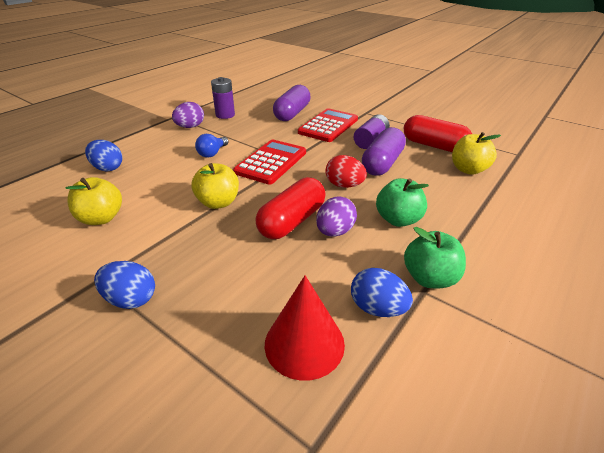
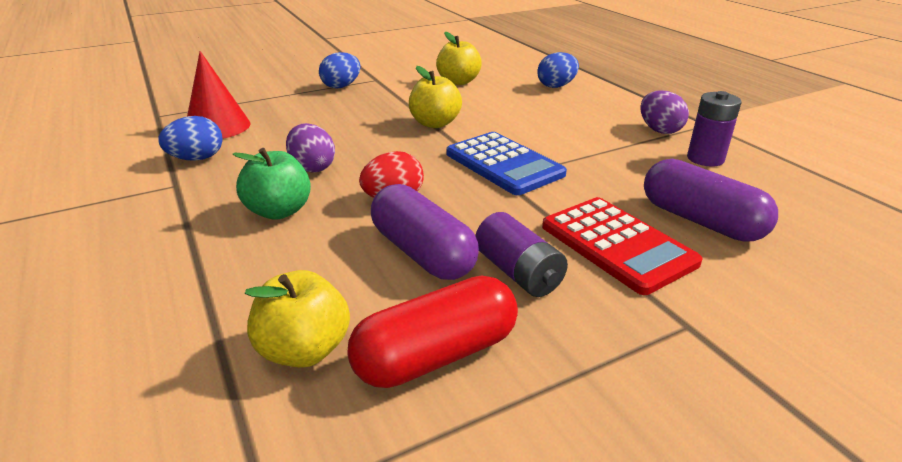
camera: 115 degrees right, 5 degrees down
(212, 153) = (558, 134): blue light bulb -> none
(271, 162) = (504, 164): red calculator -> blue calculator
(292, 221) = (359, 150): red capsule -> none
(429, 278) = (180, 194): green apple -> none

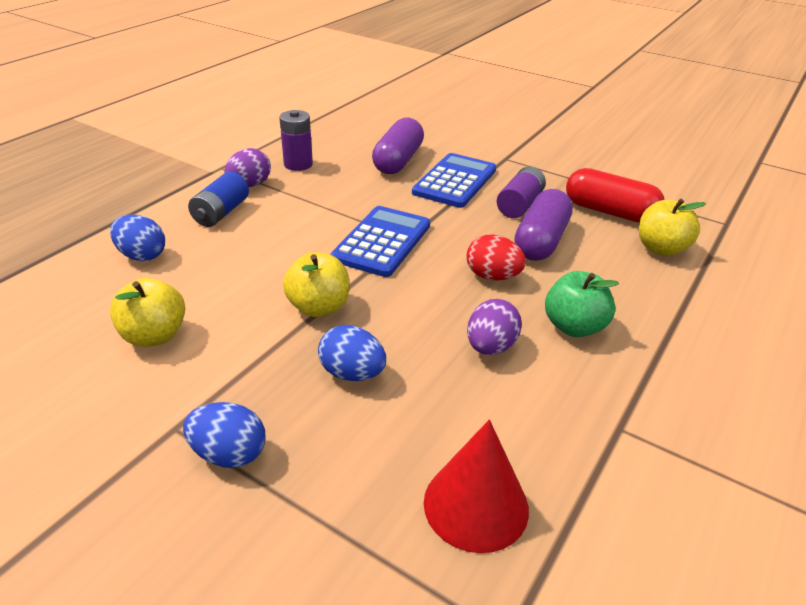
camera: 120 degrees left, 5 degrees up
(197, 159) = (563, 454): blue egg -> blue egg (352, 373)
(607, 113) = (221, 213): none -> blue battery
(617, 245) = (455, 181): red calculator -> blue calculator

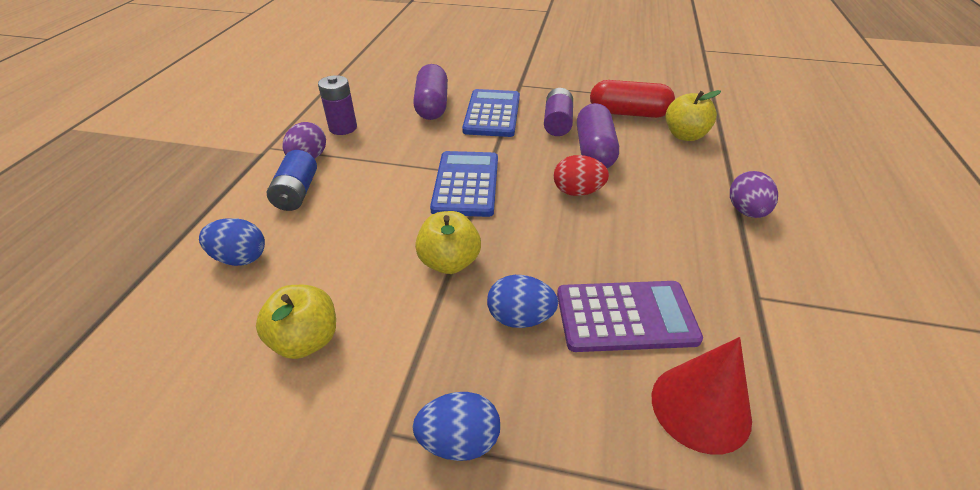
camera: 20 degrees left, 5 degrees up
(458, 403) = (625, 317): none -> purple calculator
(490, 347) = (617, 256): purple egg -> purple egg (746, 211)
(574, 327) = (667, 219): green apple -> none

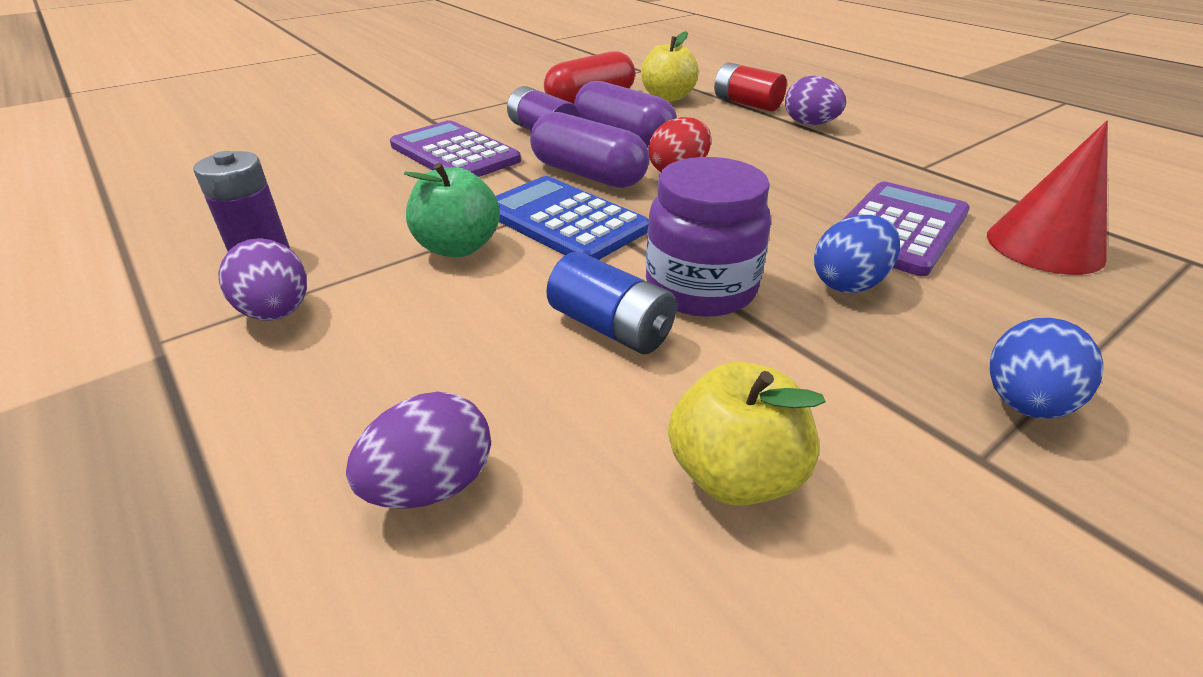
camera: 50 degrees left, 5 degrees down
(240, 258) = (431, 485): blue egg -> purple egg
(297, 193) = (350, 357): blue battery -> blue battery (611, 327)
(403, 169) = (458, 247): none -> green apple
(432, 105) = (356, 176): purple capsule -> purple capsule (588, 174)
(449, 262) = (700, 289): yellow apple -> purple jar
(492, 114) = (454, 153): blue calculator -> purple calculator
(734, 169) = (746, 104): none -> red battery

